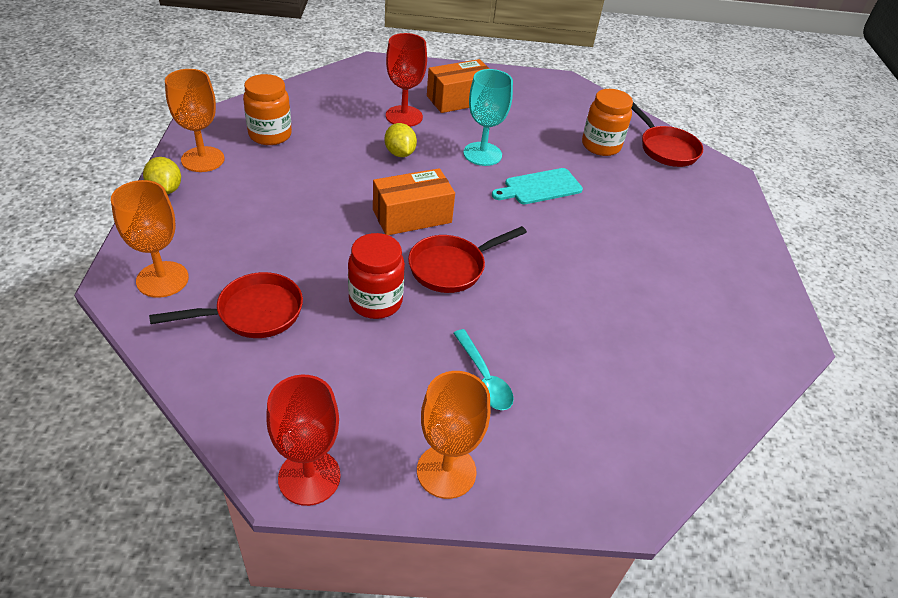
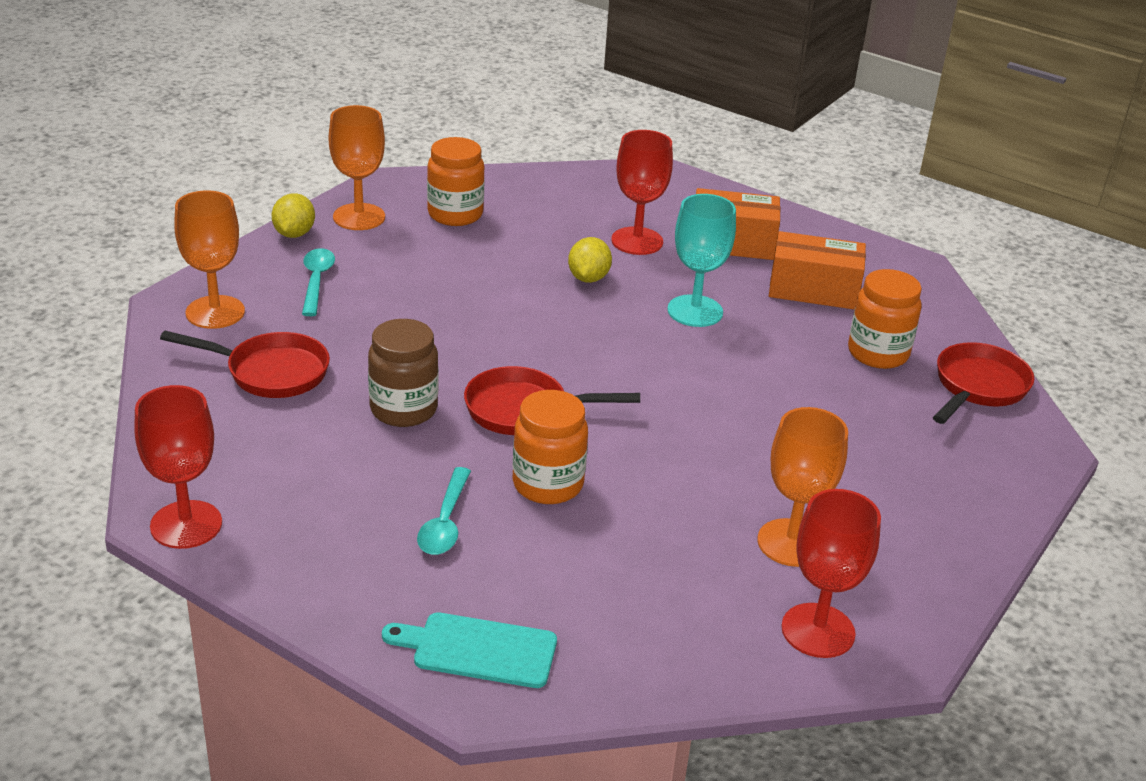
camera: 35 degrees right, 10 degrees down
(218, 223) = (316, 281): none -> turquoise spoon
(375, 301) = (403, 409): red jar -> brown jar
(412, 216) = (532, 345): orange box -> orange box (813, 290)
(446, 471) = (317, 580): orange goblet -> orange goblet (791, 543)
(517, 317) = (547, 484): none -> orange jar
(539, 187) = (731, 370): turquoise cutting board -> turquoise cutting board (478, 649)
(665, 148) = (978, 387): red pan -> red pan turned 150 degrees counterclockwise
(746, 345) = (818, 630): none -> red goblet

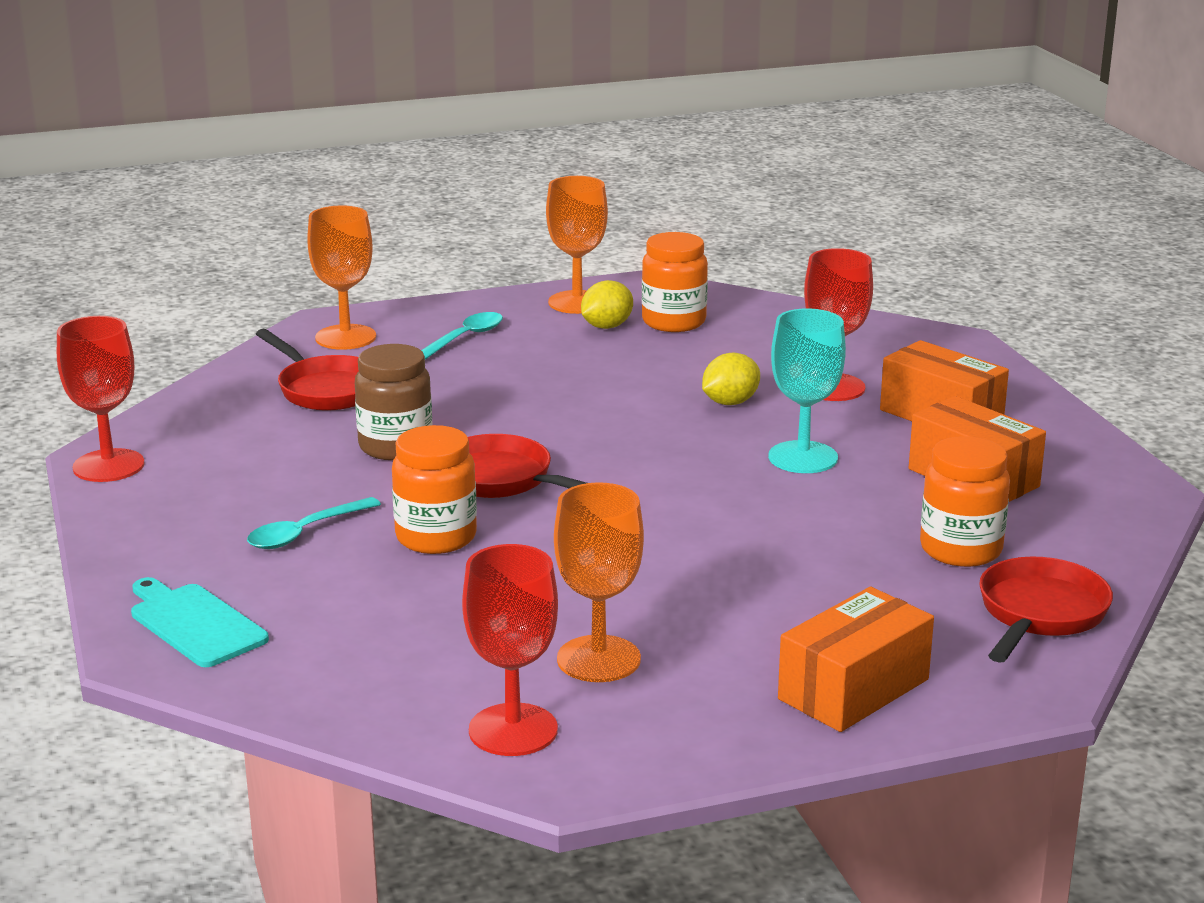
camera: 40 degrees right, 10 degrees down
(294, 234) = (498, 301): yellow lemon -> yellow lemon (606, 326)
(959, 494) = (853, 689): none -> orange box
(978, 387) = (1039, 614): red pan -> red pan turned 45 degrees counterclockwise

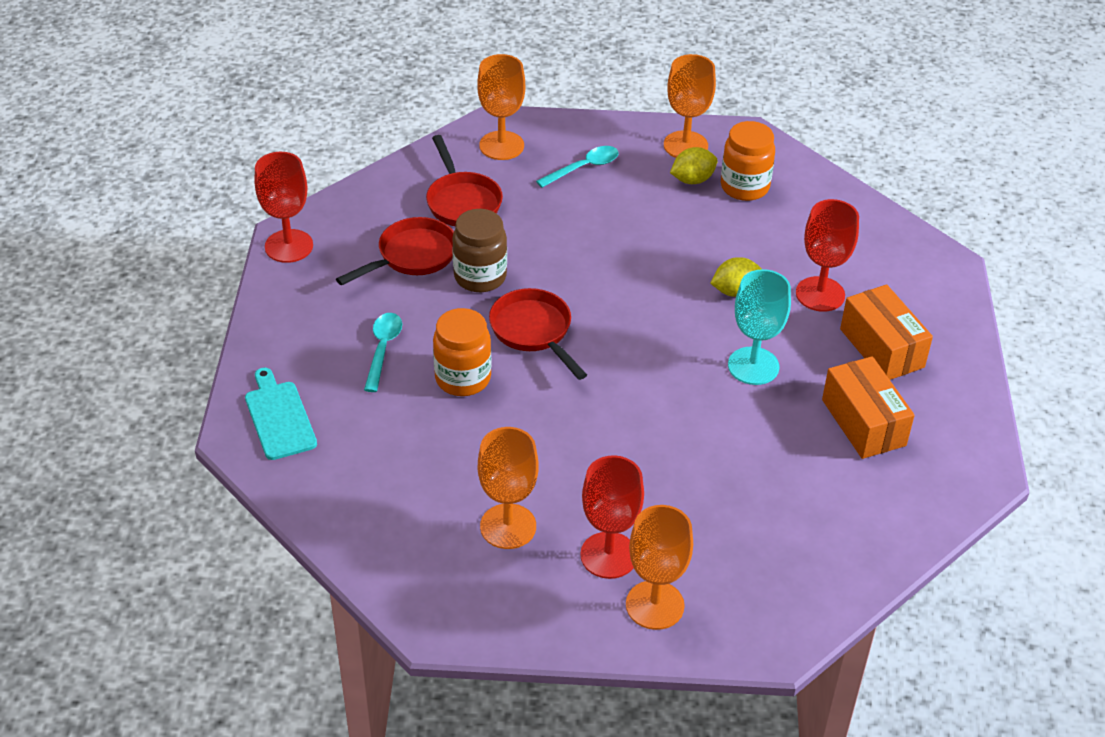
camera: 20 degrees right, 20 degrees up
(305, 532) = (383, 349): turquoise spoon -> turquoise spoon turned 120 degrees clockwise
(513, 730) = (424, 573): red goblet -> red goblet (609, 555)
(853, 689) = (655, 605): orange box -> orange goblet
(960, 550) = (807, 494): orange jar -> none
(1039, 614) = (822, 574): red pan -> red pan (412, 256)

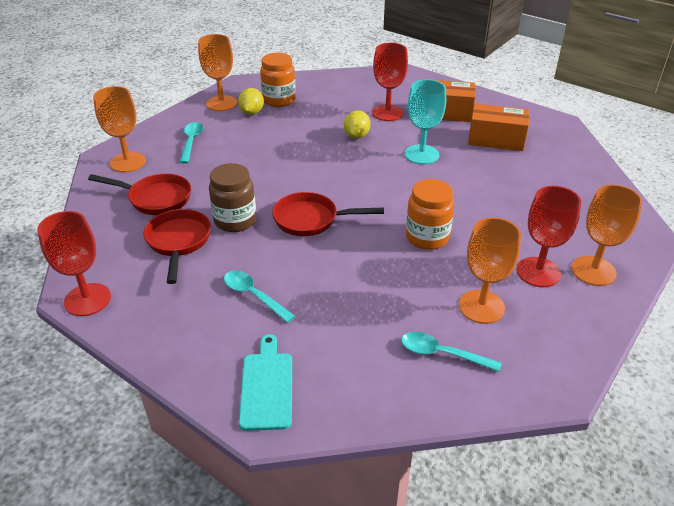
camera: 55 degrees left, 5 degrees down
(279, 417) = (267, 386): turquoise cutting board -> turquoise cutting board turned 75 degrees clockwise
(413, 521) = (442, 354): none -> turquoise spoon
(463, 378) = (322, 268): orange jar -> orange jar (427, 237)

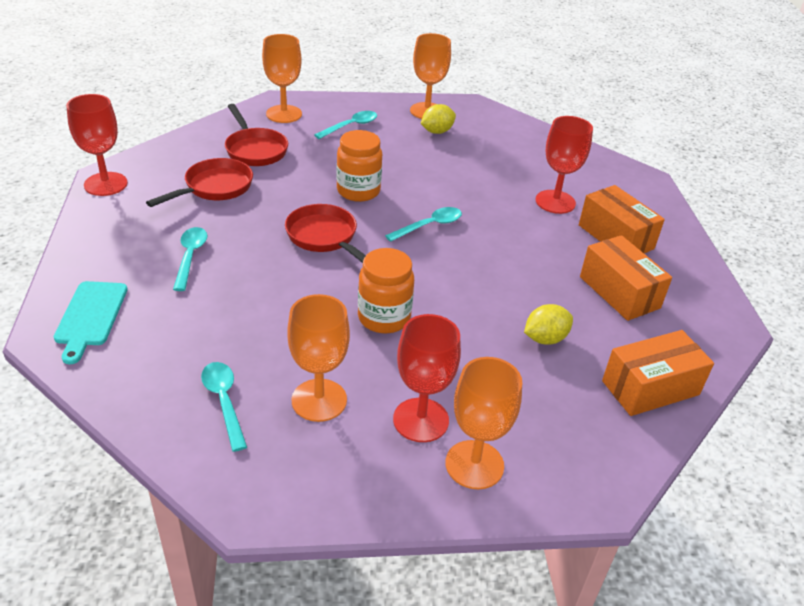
camera: 45 degrees right, 0 degrees up
(235, 221) = (274, 200): brown jar -> none
(267, 386) = (90, 317): turquoise cutting board -> turquoise cutting board turned 135 degrees clockwise
(279, 100) = (477, 135): orange jar -> orange jar (358, 191)
(353, 170) = (429, 226): none -> turquoise spoon
(356, 136) = (487, 202): yellow lemon -> yellow lemon (545, 338)
(421, 154) = (516, 254): turquoise goblet -> none
(583, 175) = (650, 388): none -> orange box

